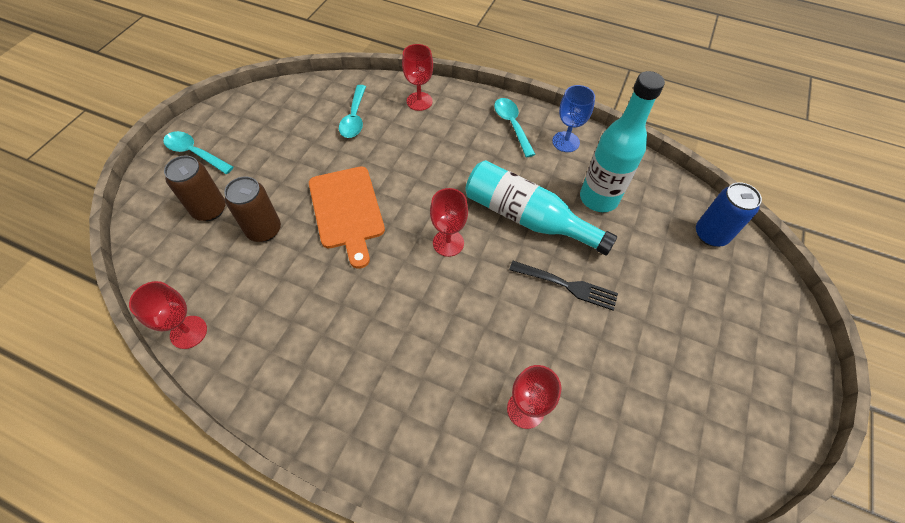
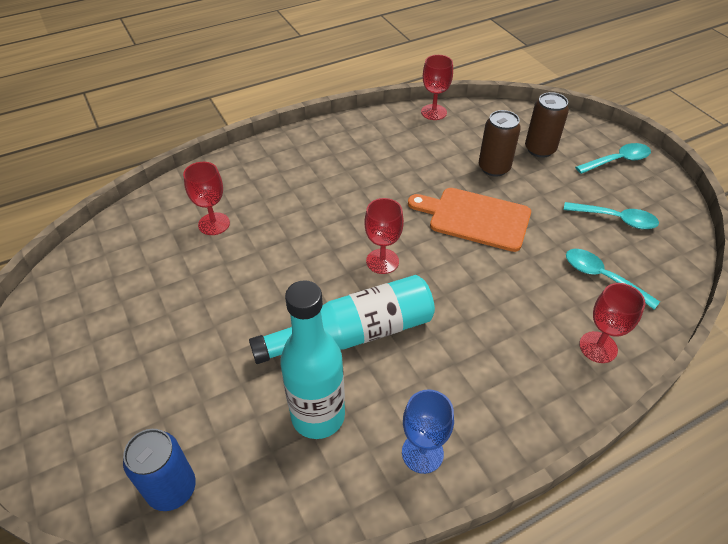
camera: 130 degrees right, 10 degrees down
(512, 125) = (493, 414): turquoise spoon -> turquoise spoon (616, 219)
(567, 285) = (263, 311): black fork -> none

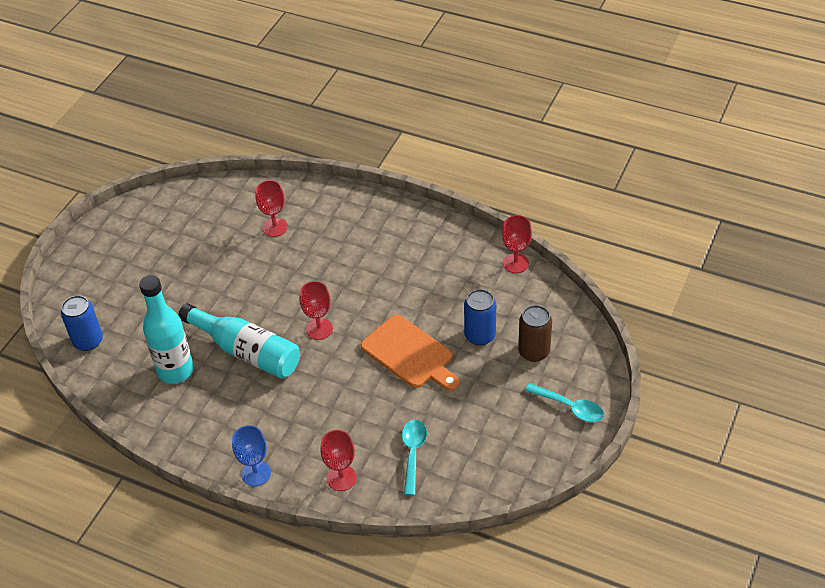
camera: 55 degrees right, 0 degrees up
(422, 453) = (189, 430): blue goblet -> blue goblet (256, 473)
(475, 218) = (409, 354): orange cutting board -> orange cutting board turned 150 degrees clockwise
(494, 168) = (480, 335): brown can -> blue can
(616, 219) = (488, 436): turquoise spoon -> none

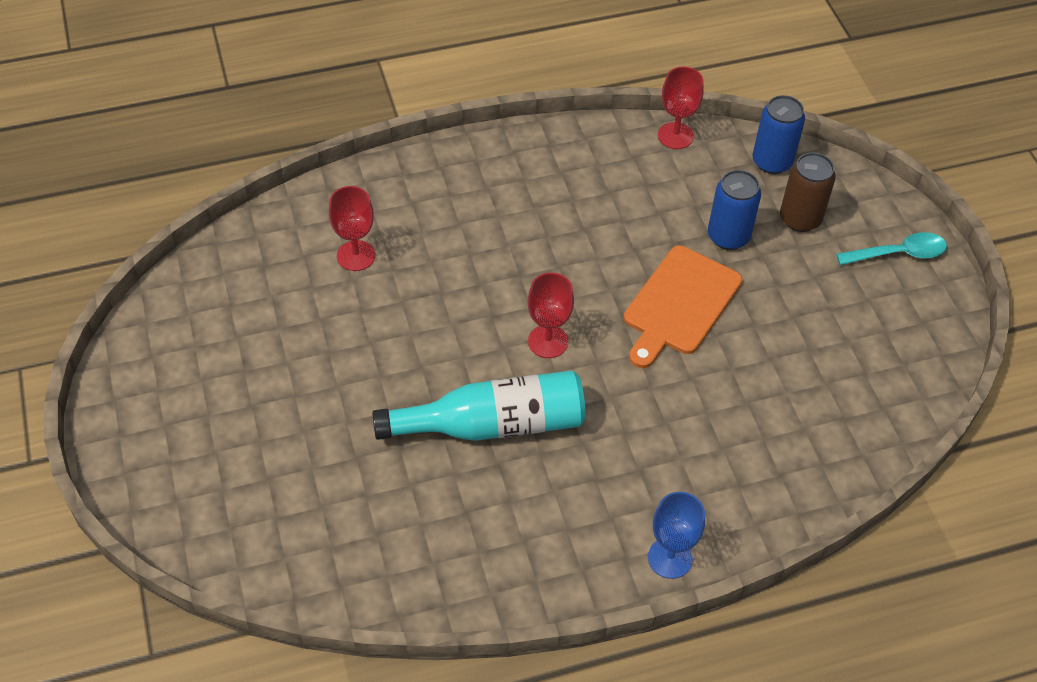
camera: 45 degrees left, 5 degrees up
(88, 341) = (270, 550): blue can -> blue can (772, 162)
(175, 371) = (432, 507): turquoise bottle -> none
(341, 478) = (767, 492): red goblet -> none
(409, 354) = (679, 304): orange cutting board -> orange cutting board turned 120 degrees clockwise
(413, 453) = (808, 410): turquoise spoon -> none

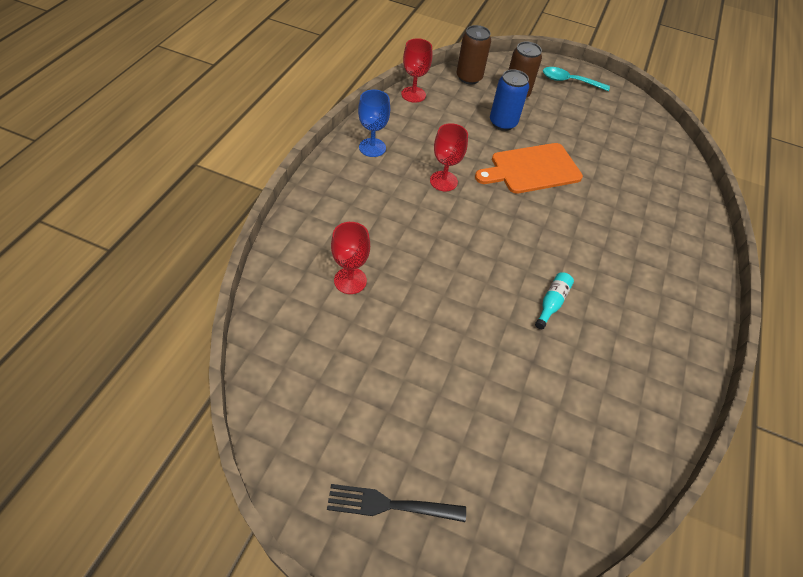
camera: 55 degrees left, 0 degrees up
(161, 424) = (390, 504): none -> black fork
(492, 424) = (551, 303): turquoise bottle -> turquoise bottle, size x0.43
(548, 341) = (510, 237): red goblet -> red goblet (443, 181)
(670, 558) = (706, 287): blue goblet -> blue goblet (372, 147)
(679, 304) = (532, 169): orange cutting board -> orange cutting board turned 90 degrees clockwise
(772, 162) = (469, 78): blue can -> brown can
(898, 254) = (569, 81): turquoise spoon -> turquoise spoon turned 105 degrees counterclockwise

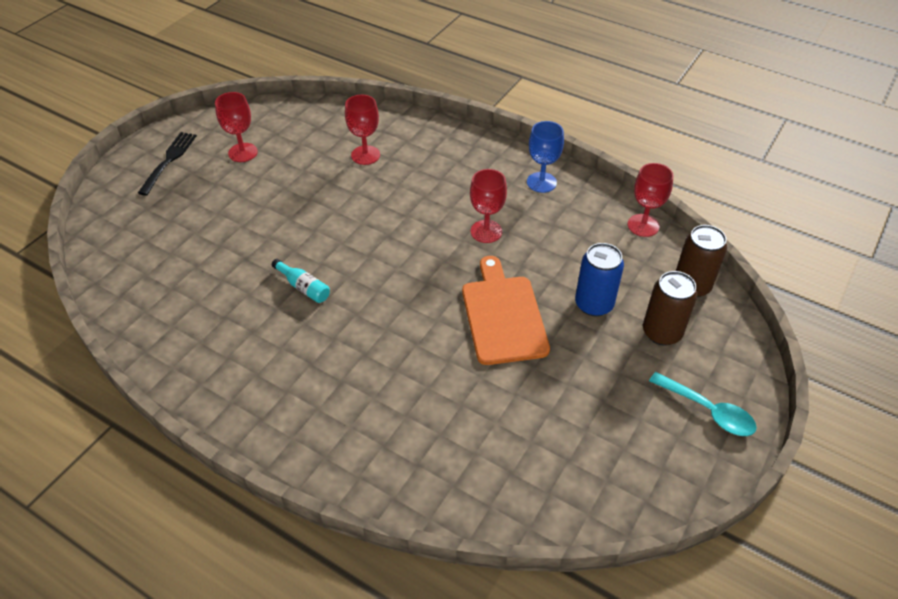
camera: 105 degrees right, 5 degrees down
(361, 411) = (243, 152): none -> red goblet
(569, 81) = (708, 411): turquoise spoon -> turquoise spoon turned 105 degrees clockwise

